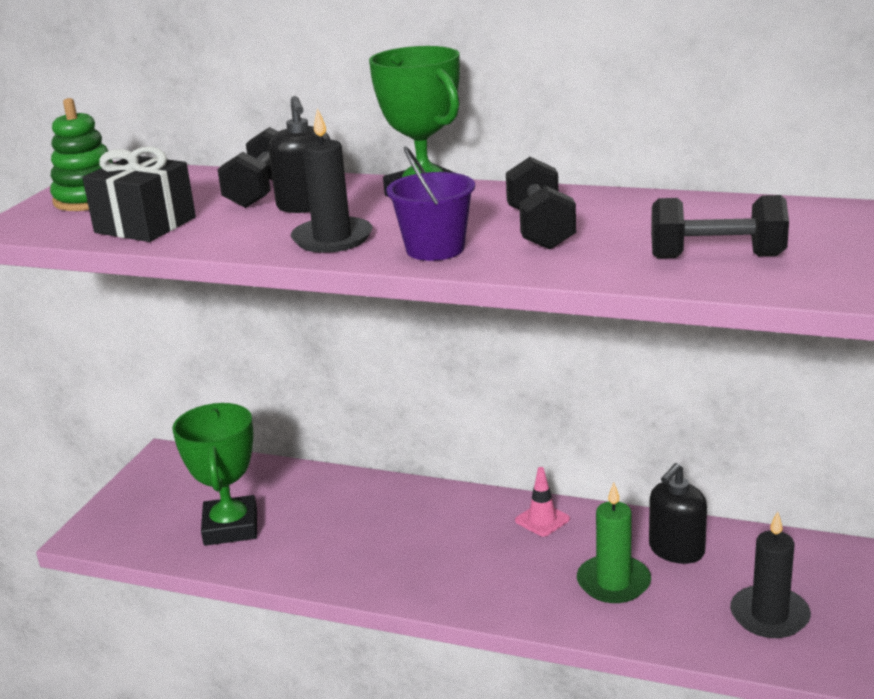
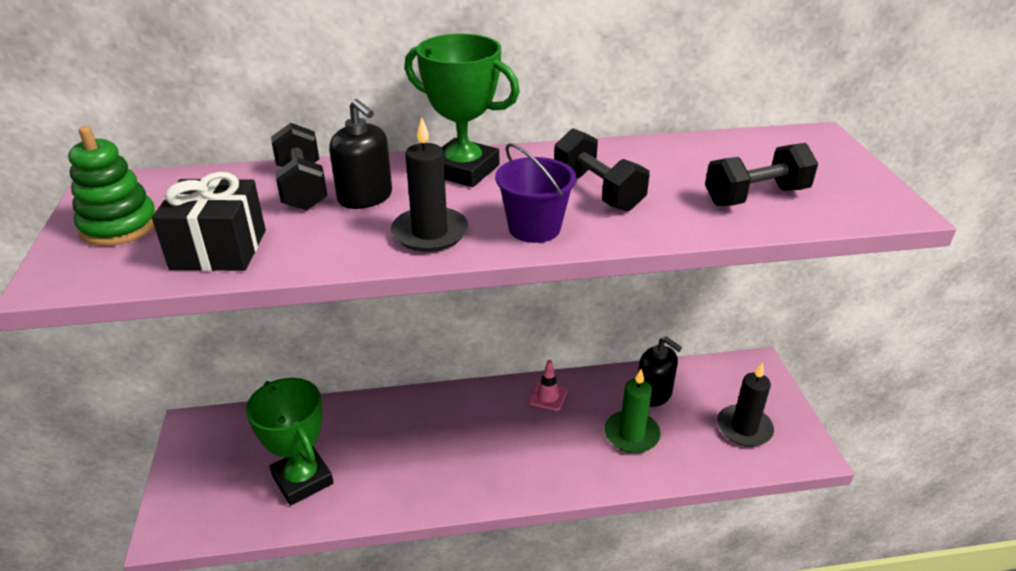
camera: 30 degrees left, 10 degrees up
(676, 550) = (653, 394): black soap dispenser -> black soap dispenser turned 60 degrees counterclockwise

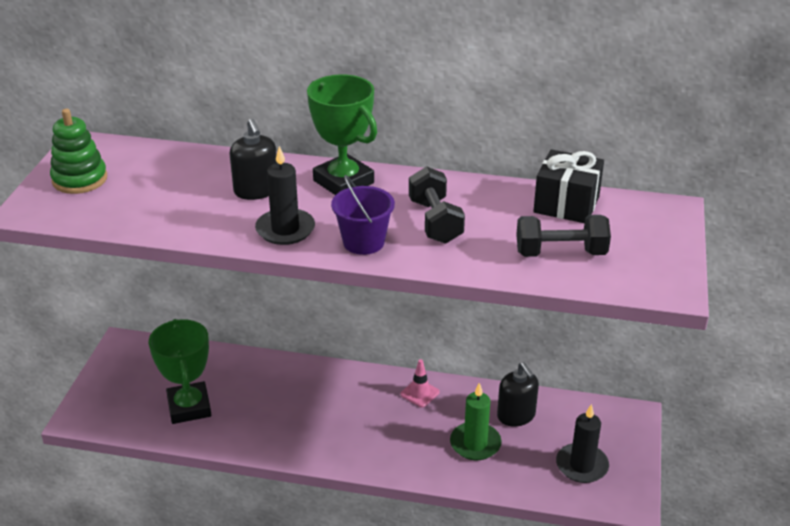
camera: 20 degrees right, 0 degrees up
(219, 249) = (136, 211): black gift -> black gift (566, 204)
(302, 187) = (216, 173): black dumbbell -> none

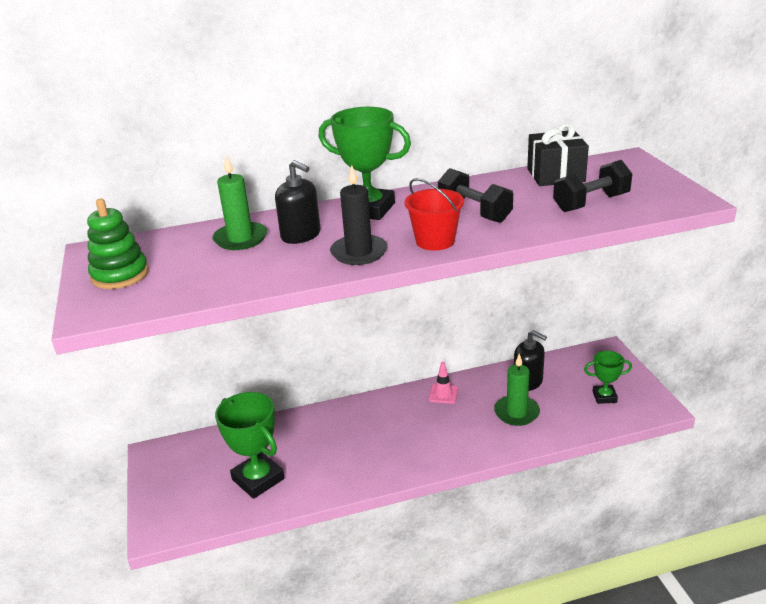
camera: 25 degrees left, 5 degrees down
(204, 175) = (240, 239): none -> green candle
(363, 242) = (435, 241): purple bucket -> red bucket
(582, 465) = (604, 397): black candle -> green trophy

